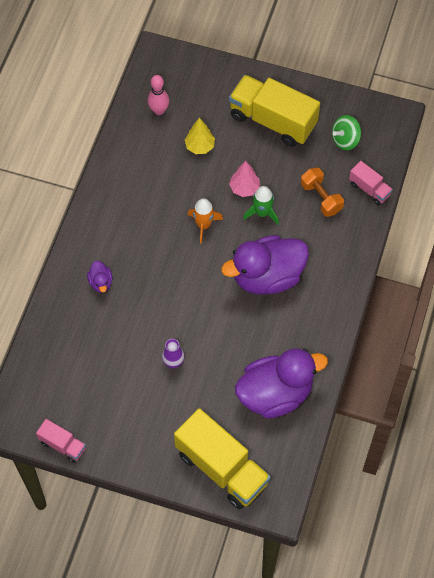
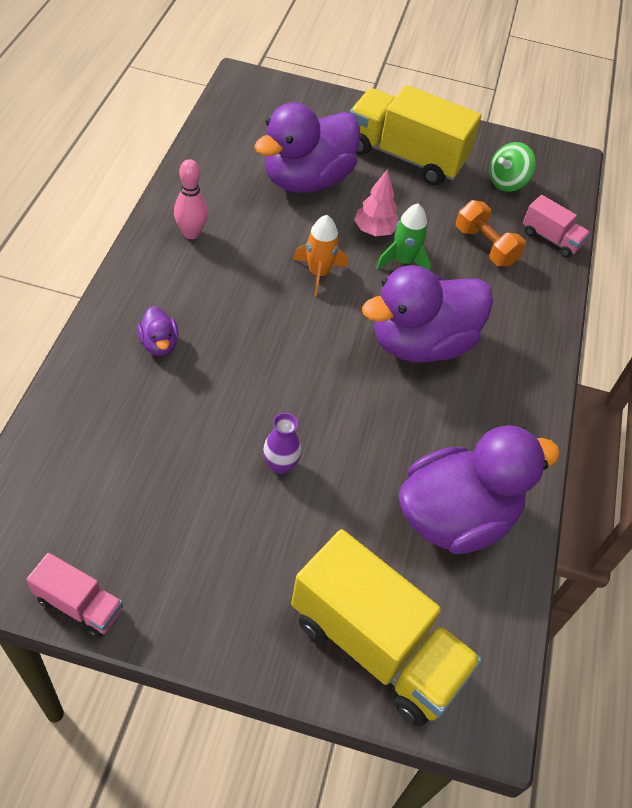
camera: 10 degrees left, 10 degrees down
(159, 110) = (247, 138): pink bowling pin -> pink bowling pin (191, 233)
(200, 146) = (307, 180): yellow tree -> purple duck

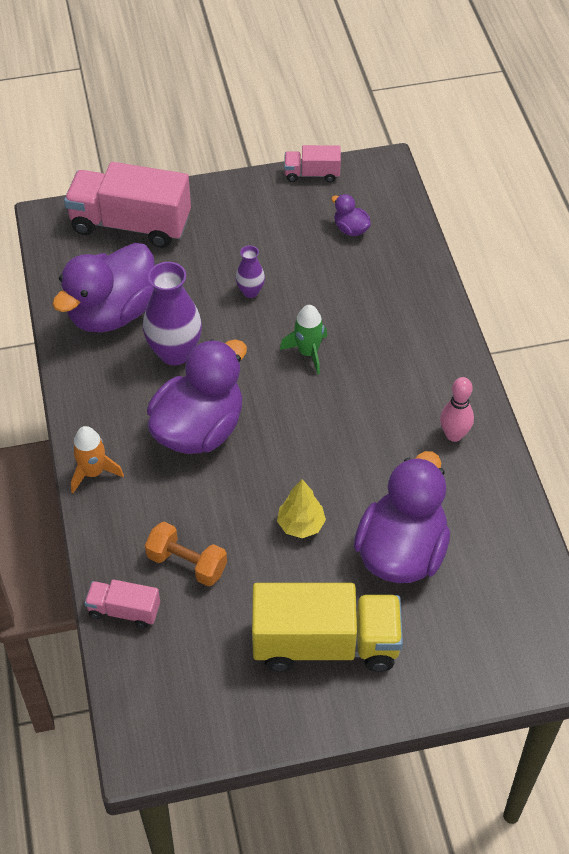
camera: 160 degrees right, 0 degrees up
(159, 344) = (396, 331): purple duck -> purple duck (350, 229)
(318, 273) = (321, 452): orange rocket -> orange rocket (93, 472)
(374, 230) = (301, 525): pink tree -> yellow tree
(376, 646) = (131, 224): yellow truck -> pink truck
(403, 261) = (255, 504): green rocket -> green rocket (308, 352)
(406, 432) = (175, 353): none -> purple vase
(507, 182) = (199, 669): green spinning top -> none

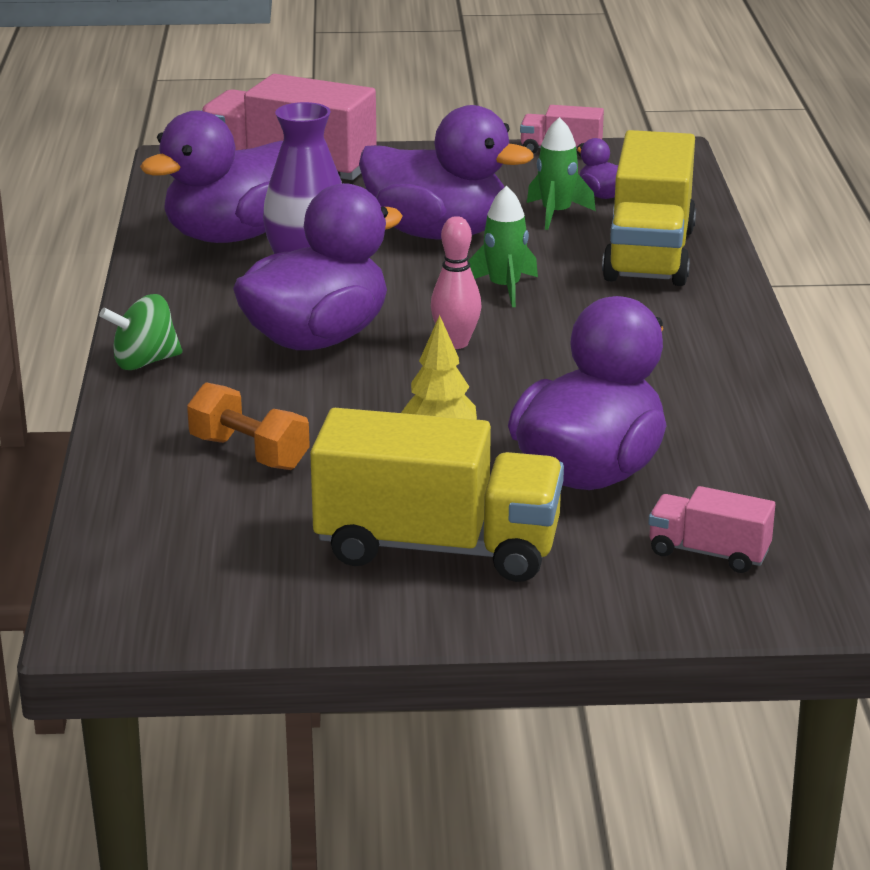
camera: 10 degrees right, 25 degrees down
(93, 472) = (144, 362): orange rocket -> green spinning top
(124, 610) = (134, 487): pink truck -> pink truck (708, 553)
(250, 291) = (438, 233): purple vase -> purple duck
(324, 256) = (556, 214): none -> green rocket
(394, 298) = (649, 254): none -> yellow truck
(454, 435) = (705, 375): pink bowling pin -> pink bowling pin (455, 343)

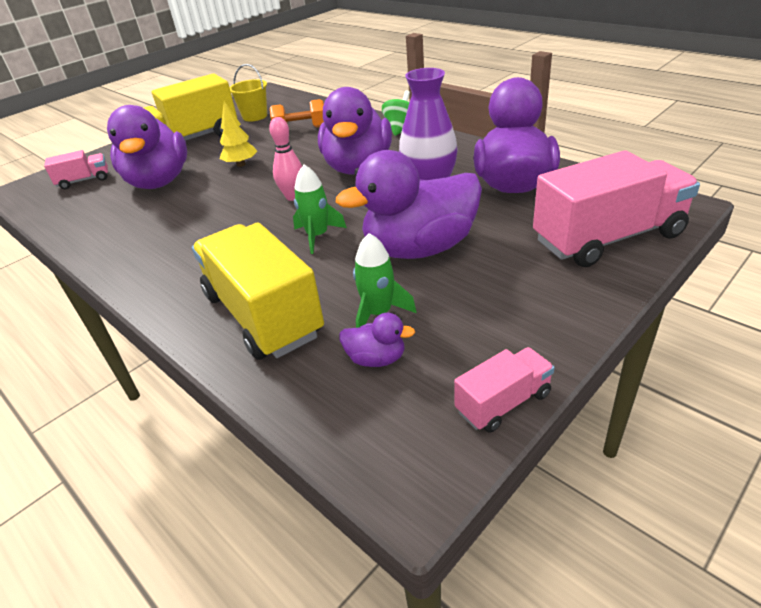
camera: 140 degrees right, 10 degrees up
(250, 542) = (255, 116): none -> yellow bucket

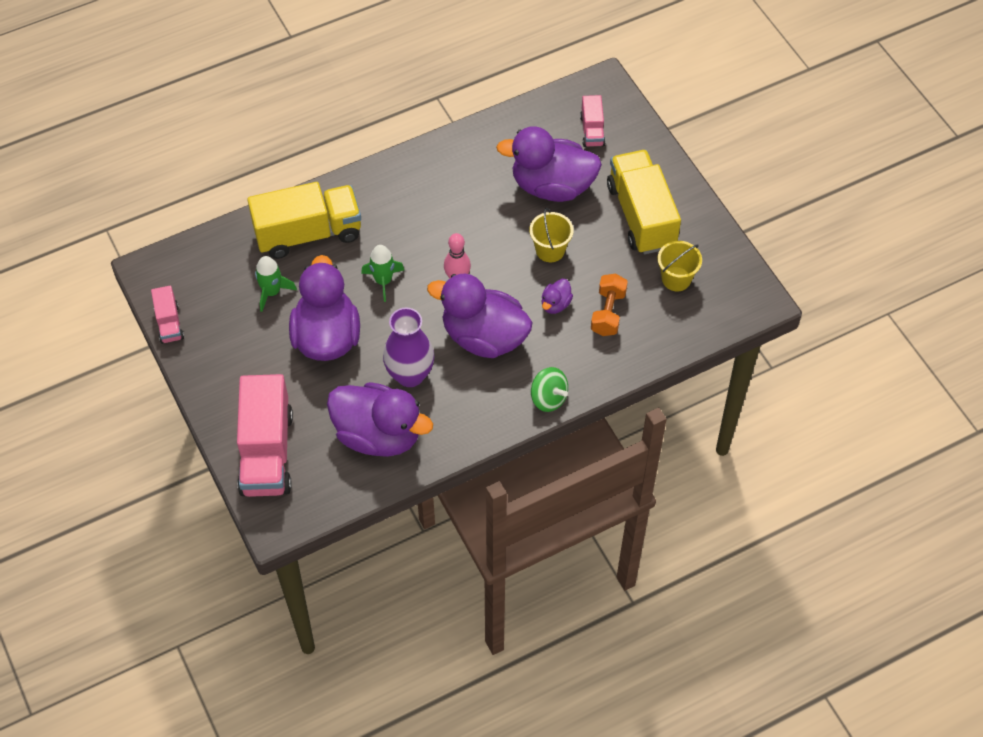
camera: 105 degrees right, 20 degrees up
(241, 164) = (550, 250): yellow tree -> yellow bucket
(376, 359) = (234, 279): purple duck -> purple duck (555, 304)

